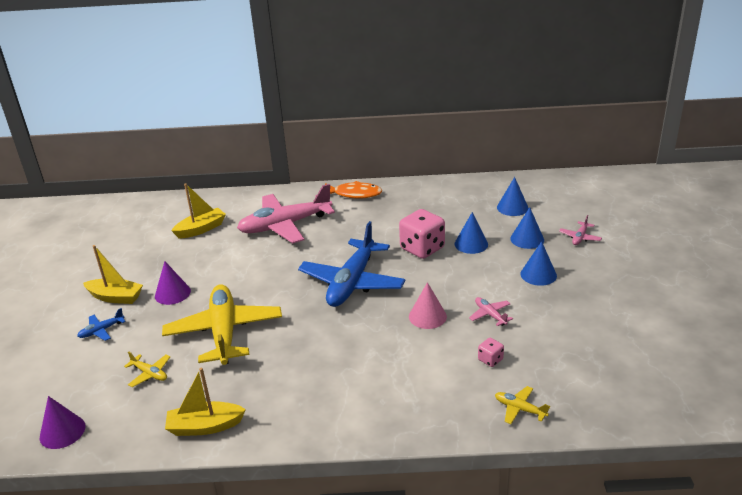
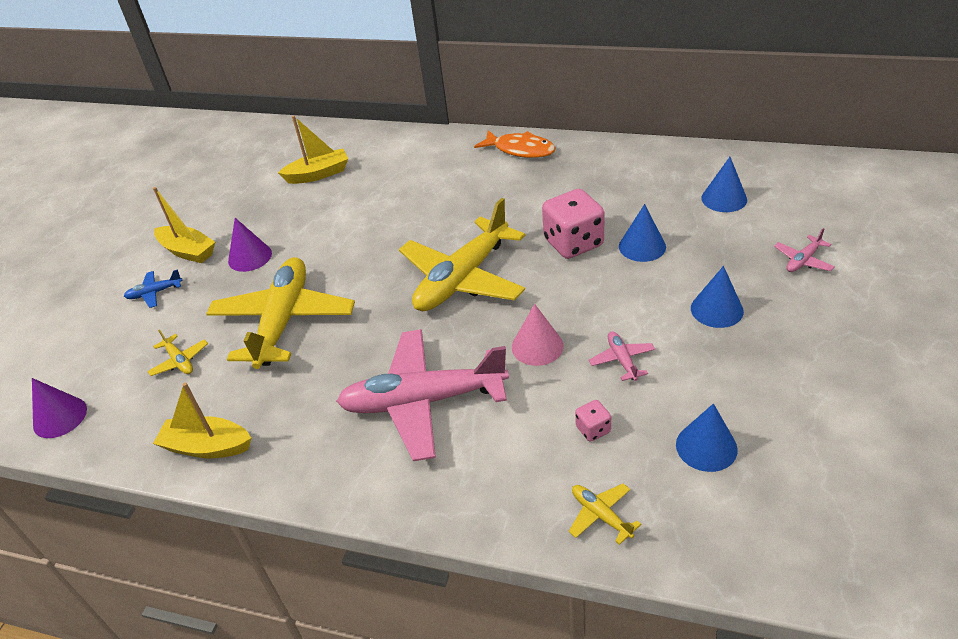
camera: 20 degrees right, 10 degrees up
(285, 225) = (416, 183): pink plane -> pink plane (423, 401)
(352, 282) = (463, 278): blue plane -> yellow plane
(527, 239) = (724, 251): blue cone -> blue cone (706, 447)

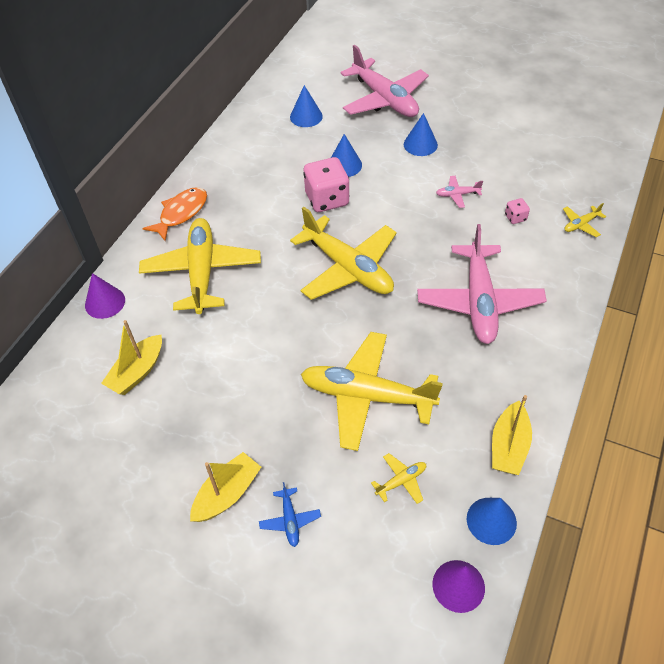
camera: 85 degrees left, 10 degrees up
(250, 257) = (260, 430): purple cone -> purple cone (105, 302)
(318, 174) = (137, 372): yellow boat -> yellow boat turned 135 degrees counterclockwise
(441, 181) = (202, 272): none -> yellow plane
(537, 346) = (435, 234): pink cone -> none
(706, 447) = (533, 173): blue cone -> blue cone (491, 520)
(803, 260) = (384, 99): pink plane -> pink plane, size x2.46

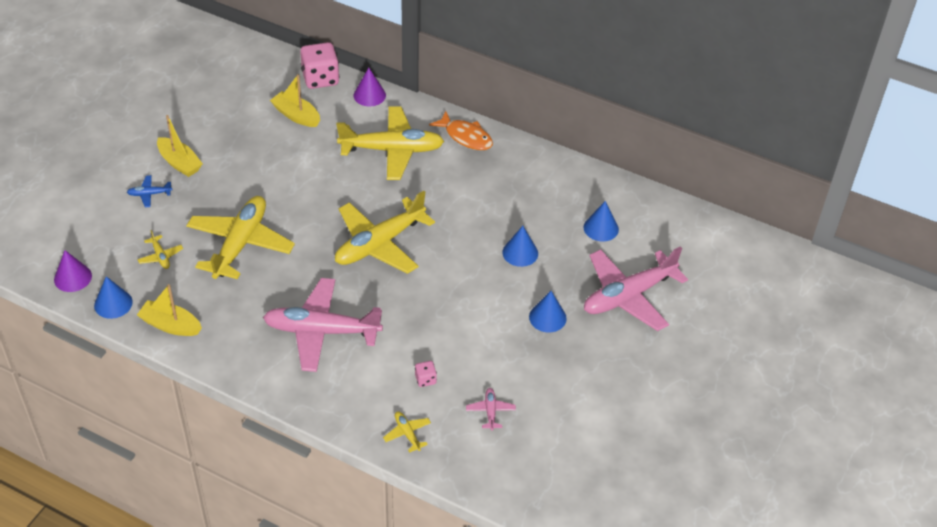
camera: 90 degrees right, 5 degrees down
(327, 199) = (471, 236): pink dice -> pink dice (320, 78)
(457, 195) = (465, 337): pink plane -> pink plane (490, 411)

